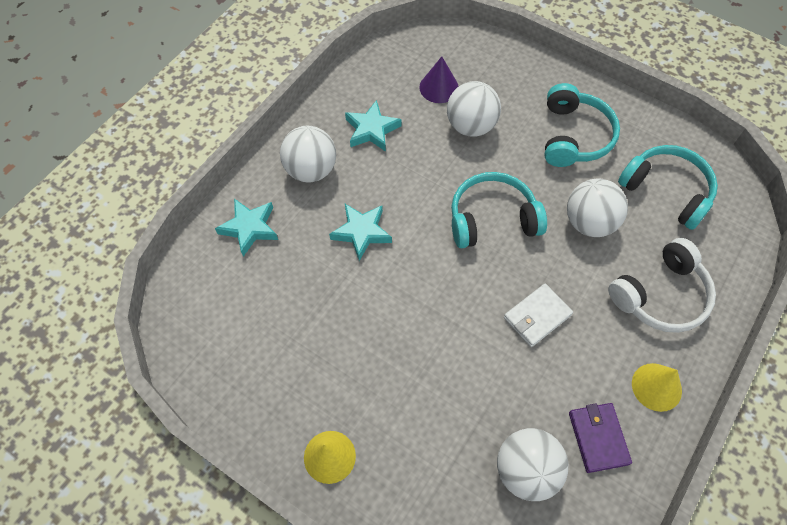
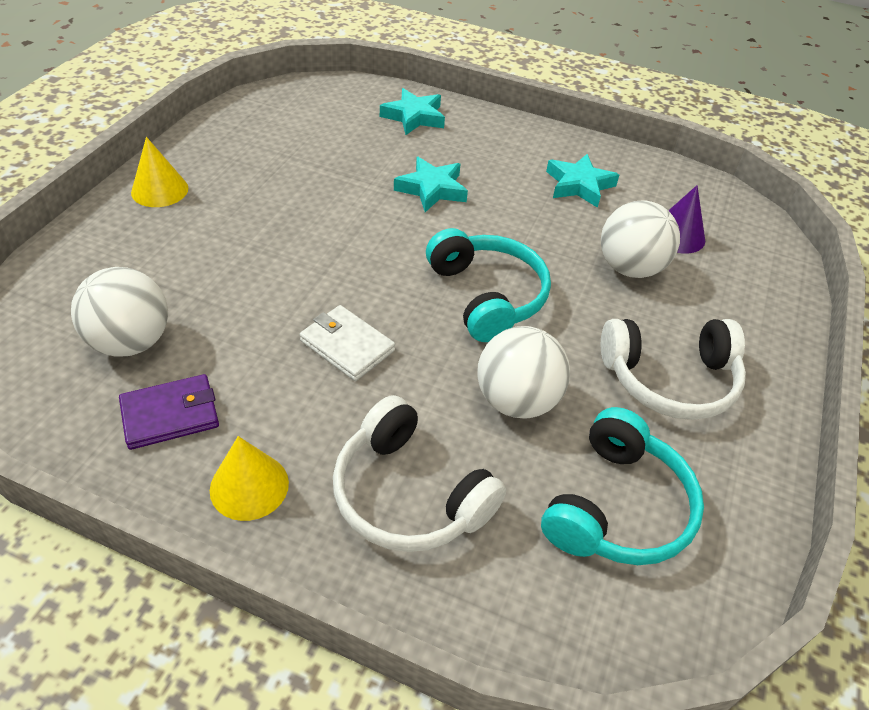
camera: 75 degrees right, 15 degrees down
(311, 170) = (502, 147): white ball -> none
(574, 136) = (670, 379): turquoise headphones -> white headphones

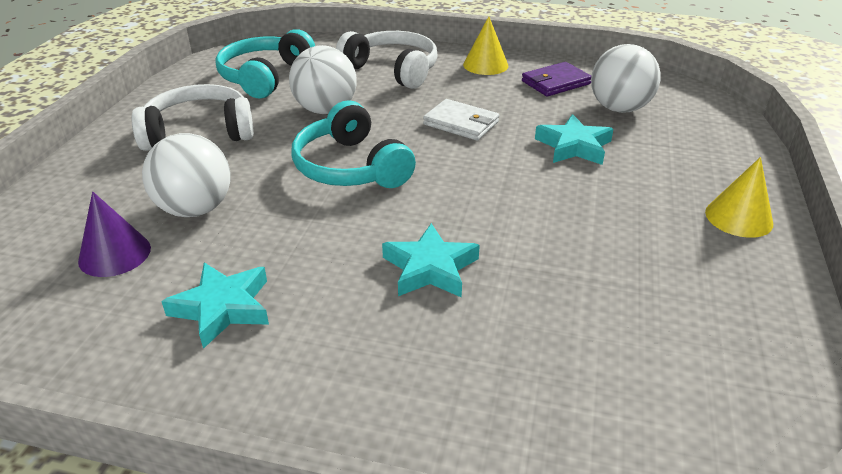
camera: 175 degrees right, 10 degrees down
(414, 117) = (499, 406): turquoise star -> turquoise star (574, 146)

